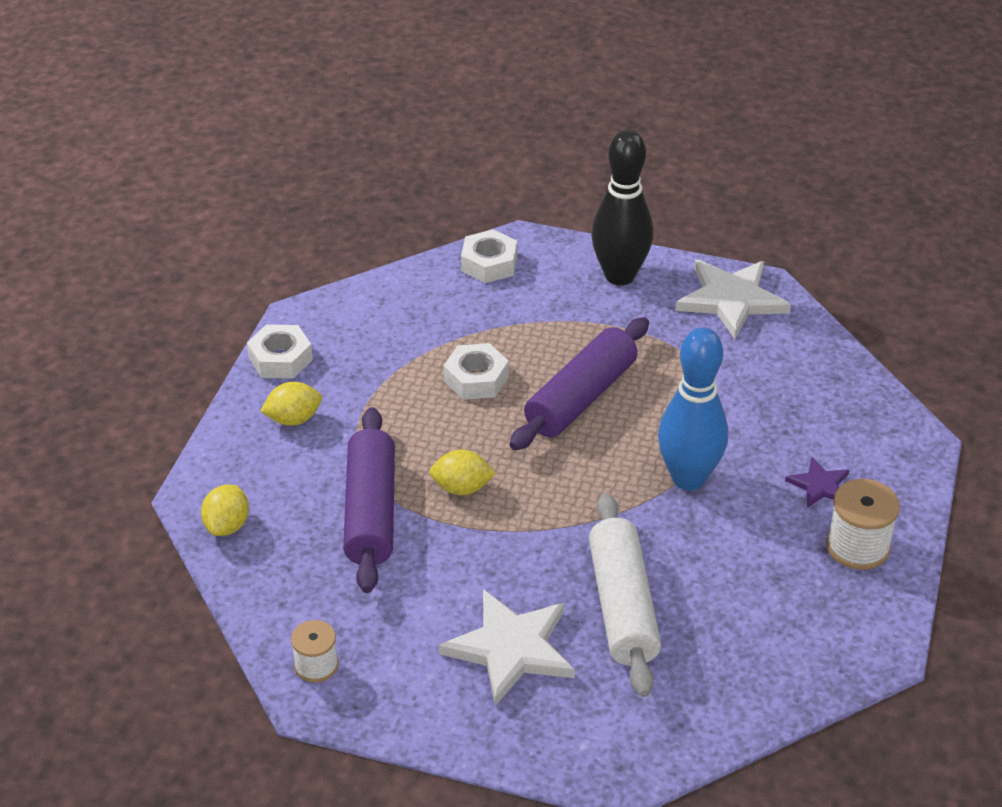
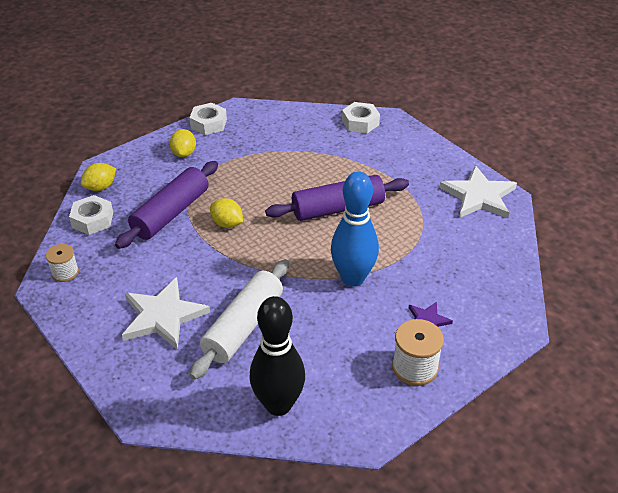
camera: 35 degrees right, 0 degrees up
(293, 419) = (184, 153): yellow lemon -> yellow lemon turned 75 degrees clockwise
(476, 379) = (292, 174): white nut -> white nut (92, 220)
(619, 275) = (426, 157): black bowling pin -> black bowling pin (278, 405)

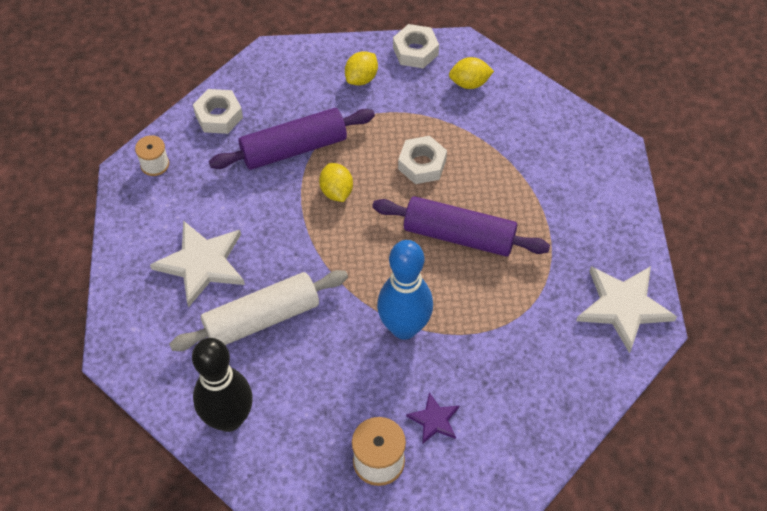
camera: 35 degrees right, 15 degrees up
(100, 187) = (253, 79): yellow lemon -> yellow lemon (469, 83)
(360, 122) = (578, 135): white nut -> white nut (422, 164)

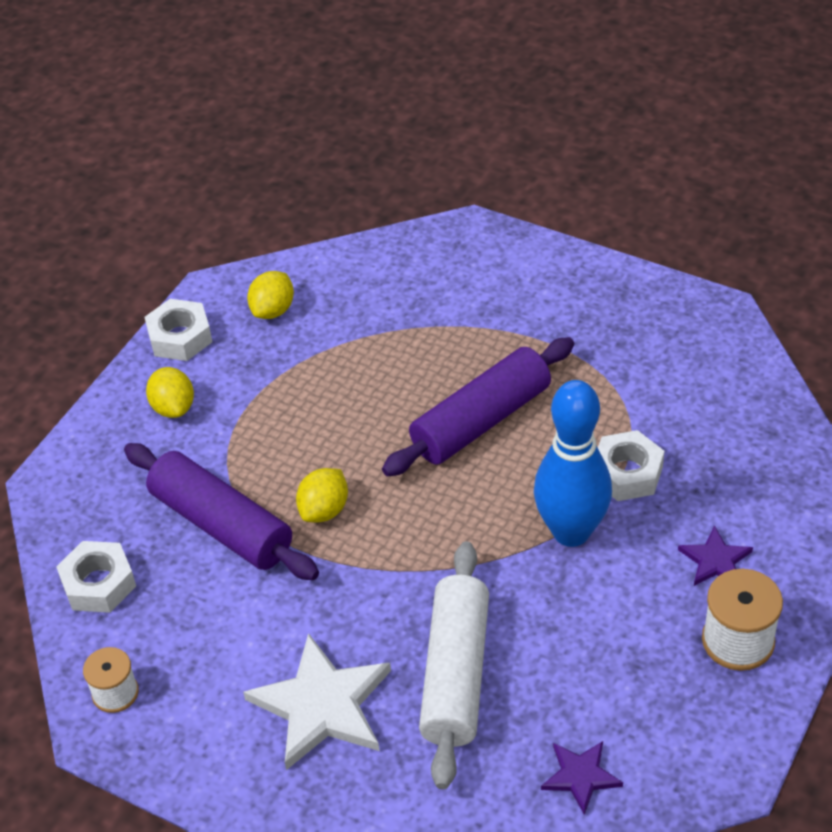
camera: 55 degrees left, 10 degrees down
(229, 419) = (580, 776): black bowling pin -> purple star
(294, 148) = (222, 525): purple rolling pin -> purple rolling pin turned 60 degrees counterclockwise
(336, 191) = (324, 510): yellow lemon -> yellow lemon turned 75 degrees counterclockwise
(422, 164) = (353, 408): white nut -> white nut (627, 473)
(623, 307) = (679, 324): white star -> none

